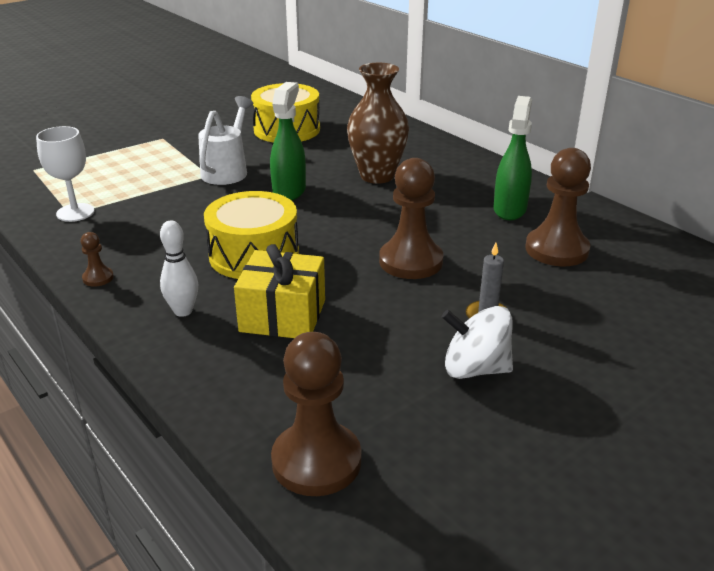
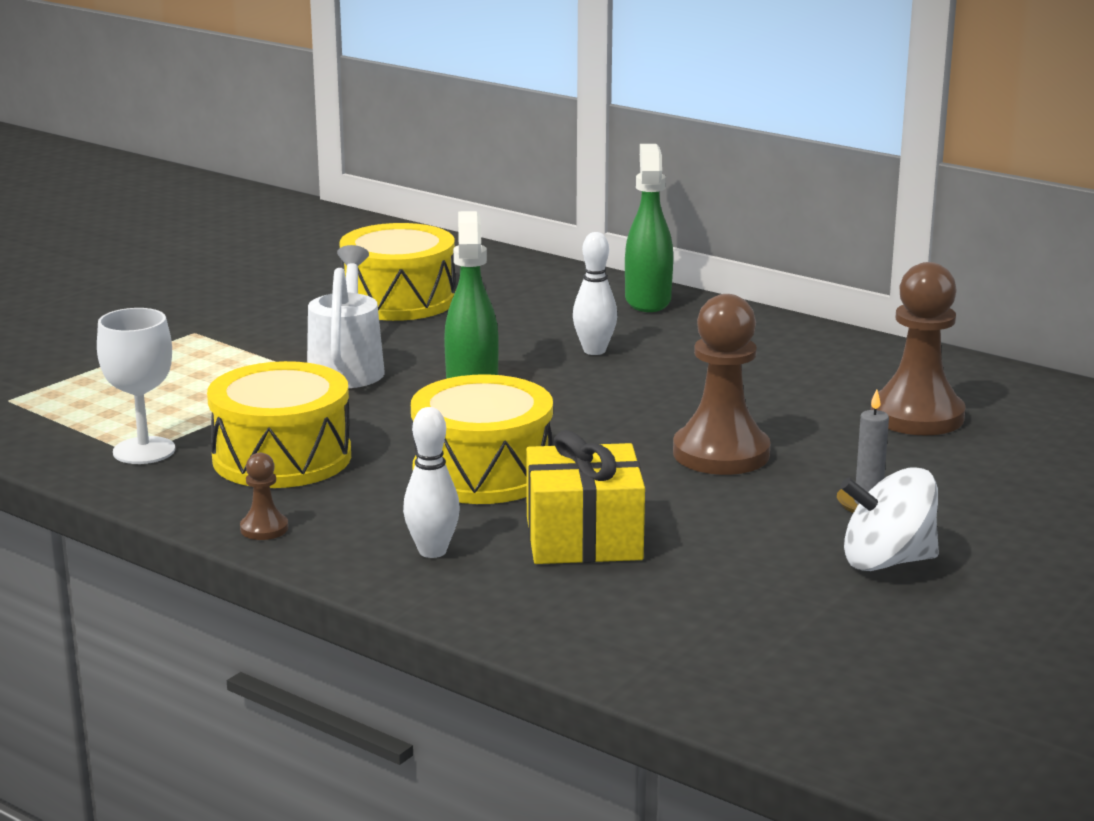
camera: 15 degrees left, 10 degrees down
(146, 228) = (282, 457): none -> yellow drum
(316, 461) = (746, 680): brown pawn -> none
(377, 176) = (594, 351): brown vase -> white bowling pin
(509, 209) = (822, 374): green spray bottle -> green spray bottle (648, 301)

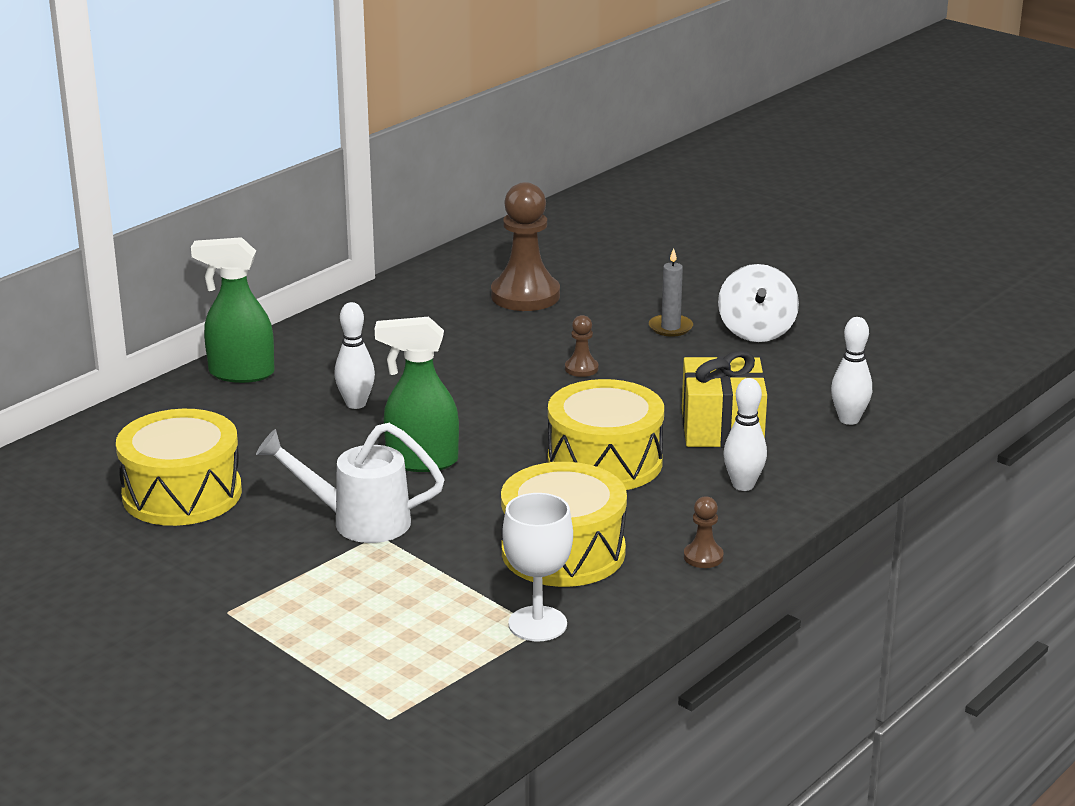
camera: 85 degrees left, 5 degrees up
(627, 625) = (849, 419): none -> white bowling pin
(721, 453) = (581, 368): brown pawn -> brown pawn, size x0.45

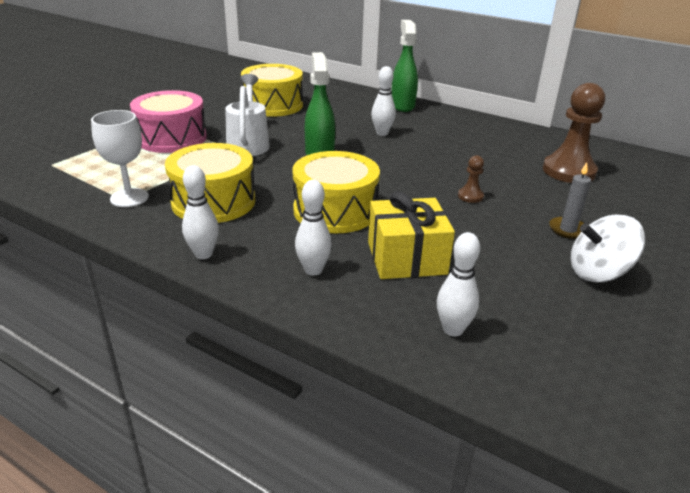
camera: 80 degrees right, 5 degrees up
(309, 597) = (171, 138): none -> pink drum
(703, 557) = (203, 254): brown pawn -> white bowling pin

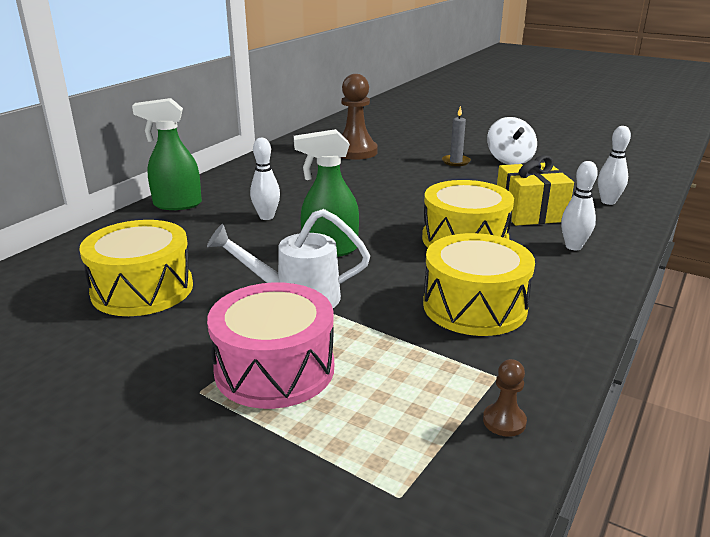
camera: 90 degrees left, 5 degrees down
(129, 198) = (491, 372): white goblet -> none
(203, 254) = (586, 300): white bowling pin -> none
(470, 196) = (413, 186): brown pawn -> brown pawn (504, 421)

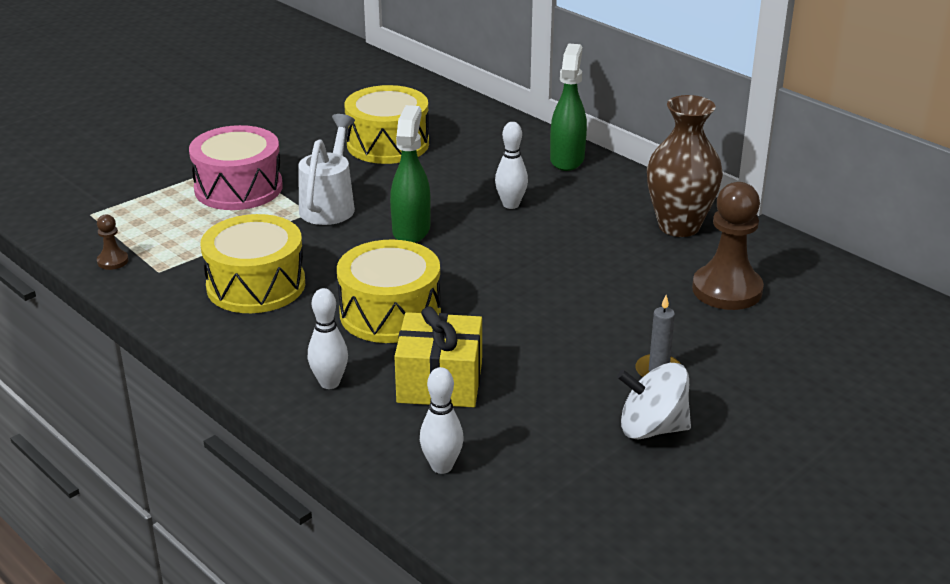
camera: 105 degrees right, 5 degrees up
(280, 165) = (679, 226): none -> brown vase

